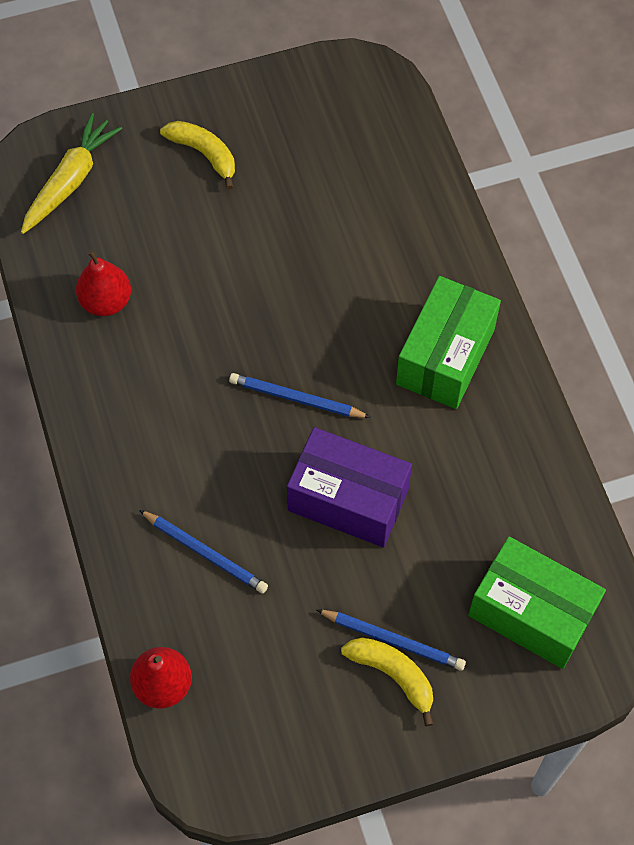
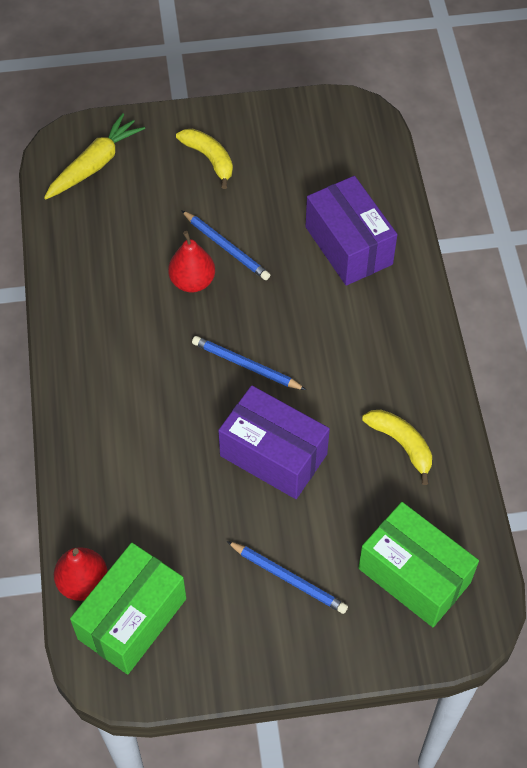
camera: 10 degrees right, 5 degrees down
(106, 301) = (103, 264): red pear -> red pear (192, 281)
(205, 553) = (142, 479): blue pencil -> blue pencil (226, 247)
(385, 236) = (348, 245): none -> purple box
(393, 675) = (282, 608): yellow banana -> yellow banana (401, 444)
(445, 357) = (380, 350): green box -> green box (132, 618)

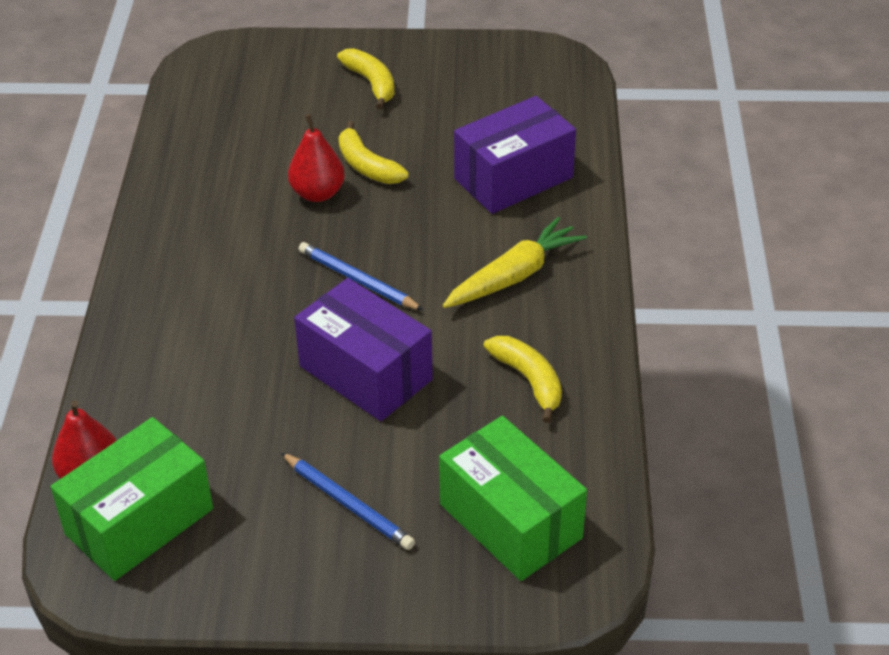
camera: 10 degrees right, 15 degrees down
(95, 164) = (238, 76): yellow carrot -> yellow carrot (514, 276)
(226, 247) = (367, 166): blue pencil -> yellow banana
(348, 245) = (513, 178): purple box -> purple box turned 75 degrees clockwise

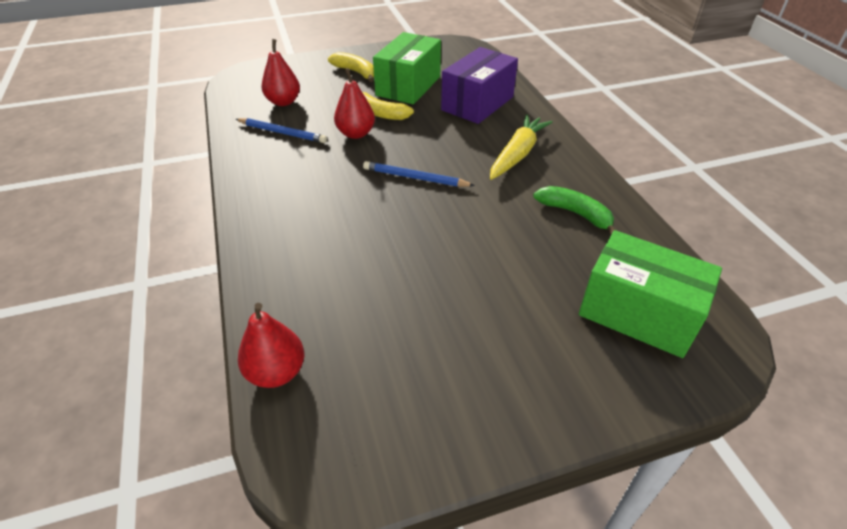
camera: 20 degrees left, 0 degrees up
(139, 522) = (340, 402): green box -> green box (408, 86)
(247, 118) = (283, 102): none -> red pear
(348, 504) = (508, 335): blue pencil -> blue pencil (282, 133)
(365, 373) = (459, 235): purple box -> none
(528, 380) = (575, 214): yellow banana -> green banana

